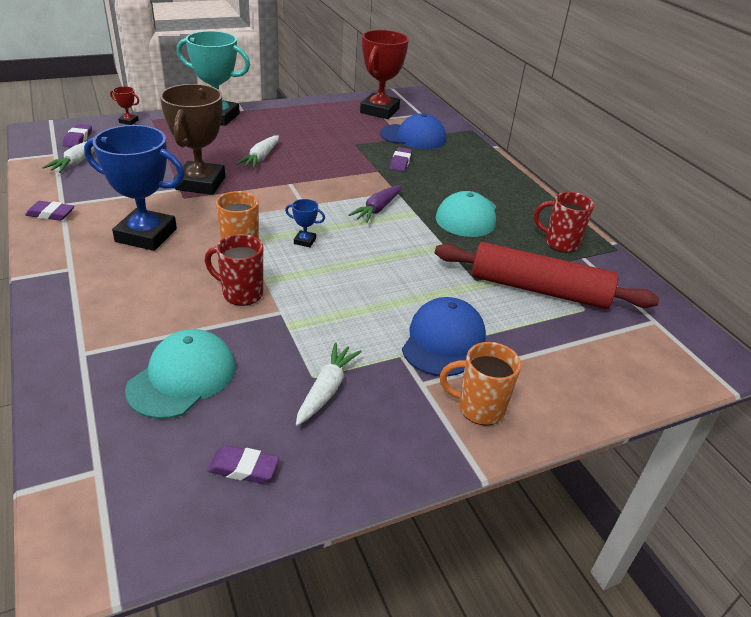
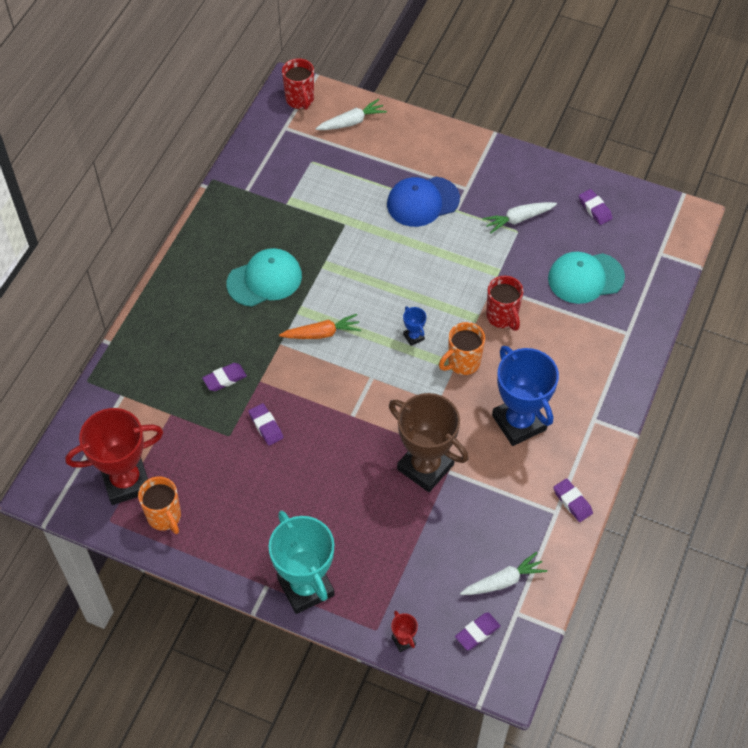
camera: 130 degrees left, 20 degrees up
(200, 183) = (425, 467): brown trophy -> brown trophy turned 75 degrees clockwise
(261, 158) = (338, 473): white carrot -> white carrot (351, 122)
(339, 156) = (266, 426): none -> purple eraser
(377, 209) = (321, 333): purple carrot -> orange carrot
(413, 137) = (159, 409): blue cap -> none
(479, 408) = (455, 157): orange mug -> orange mug (165, 517)
(539, 289) = (316, 191): red rolling pin -> none
(560, 243) = (241, 210): red mug -> red mug (300, 100)

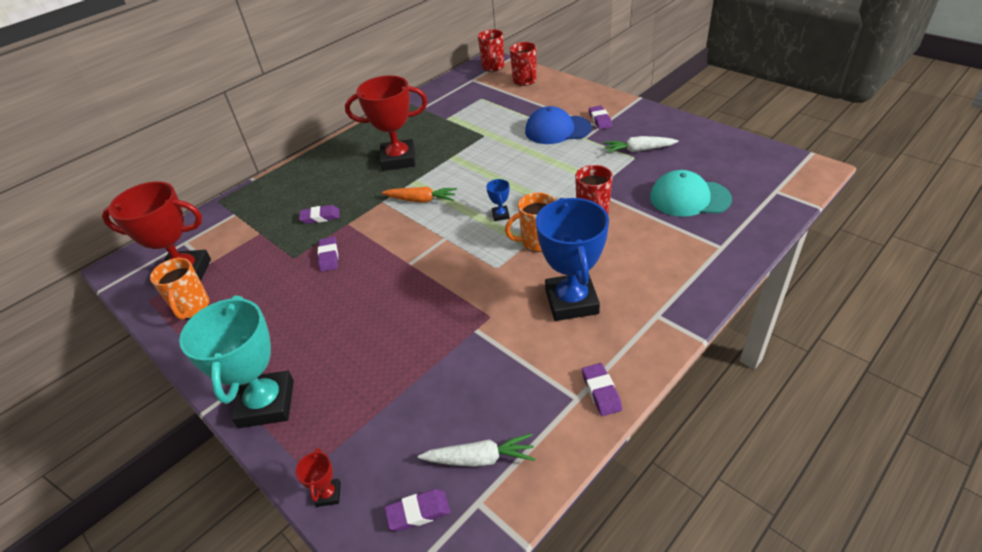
camera: 25 degrees right, 15 degrees down
(264, 279) = (398, 159): turquoise cap -> red trophy
(351, 122) = (525, 81): white carrot -> red mug
(425, 467) = (454, 320): brown trophy -> none
(595, 209) = (716, 152): purple eraser -> purple eraser (600, 120)

